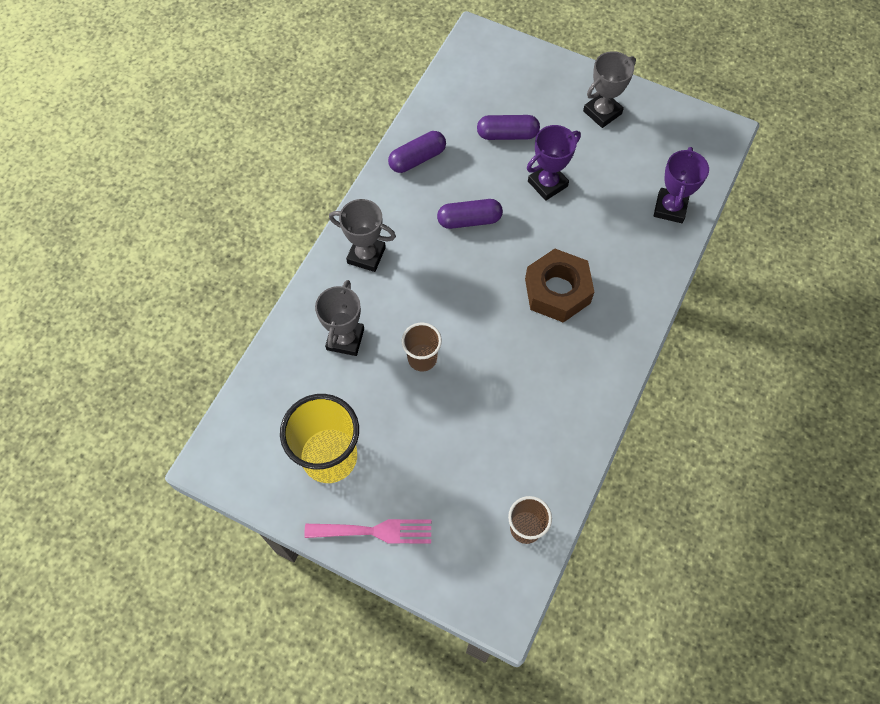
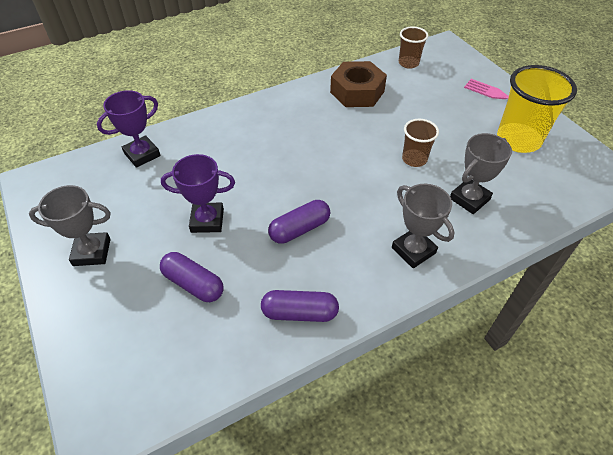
camera: 145 degrees left, 15 degrees down
(469, 220) = (299, 229): purple capsule -> purple capsule turned 60 degrees counterclockwise
(557, 291) = (280, 149): brown nut -> brown nut (357, 92)

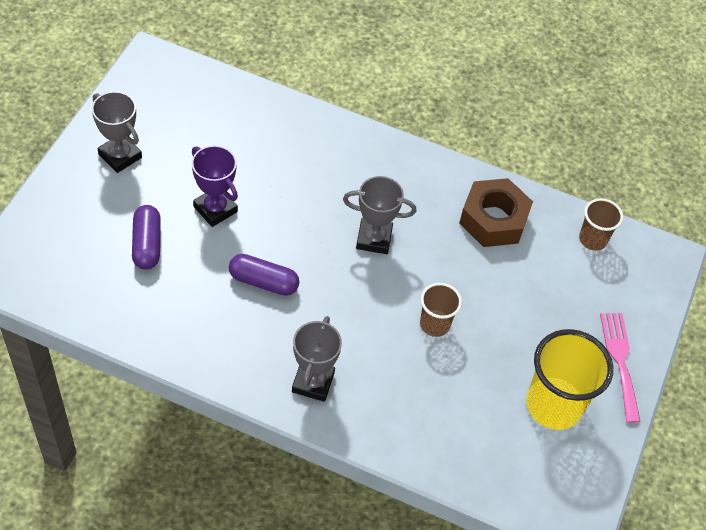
camera: 45 degrees right, 5 degrees up
(142, 154) = (245, 108): purple trophy -> none
(299, 313) = (179, 334): purple capsule -> none
(469, 199) = (419, 398): grey trophy -> grey trophy (374, 239)

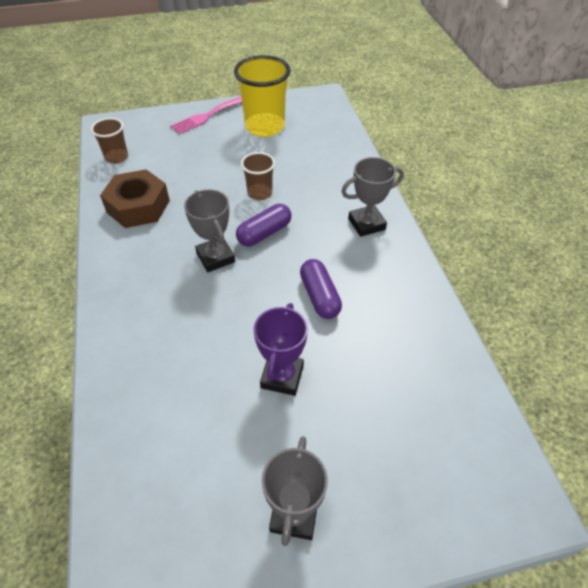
camera: 120 degrees left, 5 degrees down
(147, 244) = (368, 400): purple capsule -> purple capsule (264, 233)

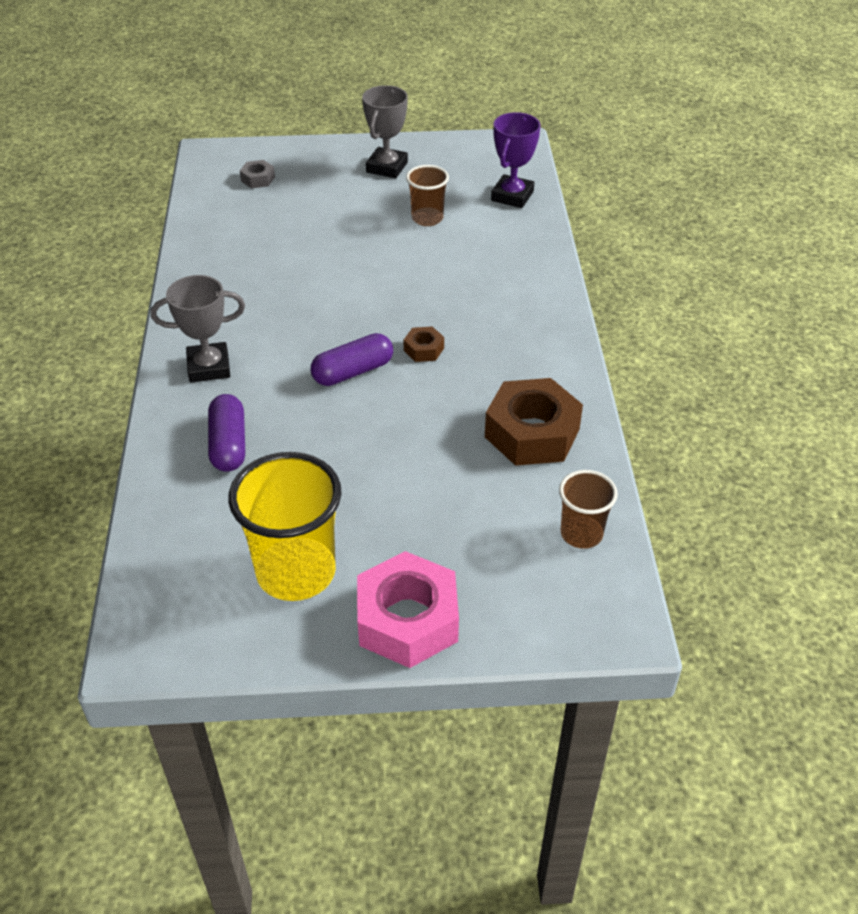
camera: 170 degrees left, 5 degrees down
(207, 116) = (407, 620): pink fork -> pink nut
(215, 257) = (424, 349): grey trophy -> brown nut
(260, 193) = (343, 432): brown cup -> brown cup (427, 218)
(282, 376) = (373, 237): purple trophy -> purple trophy (512, 196)
(319, 296) = (309, 295): purple capsule -> purple capsule (228, 444)
(442, 459) = (258, 179): none -> grey nut

